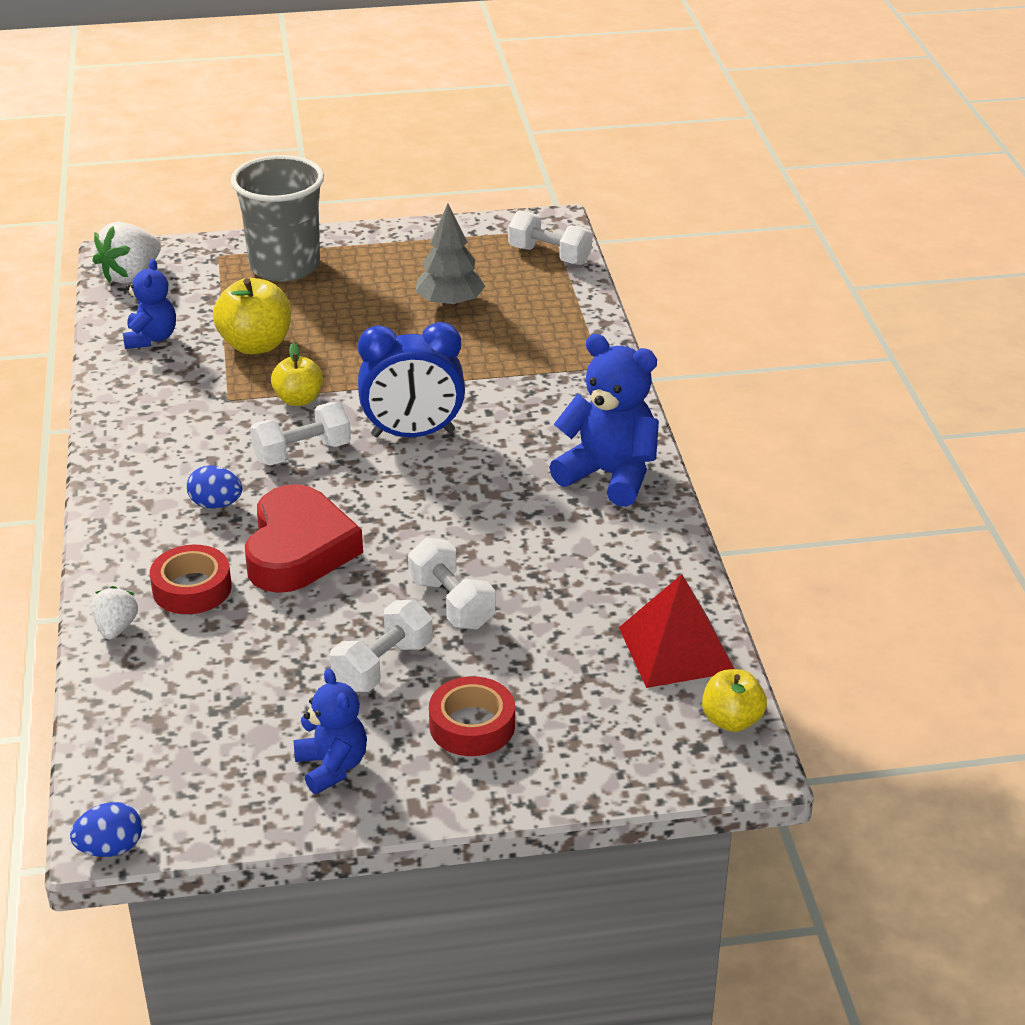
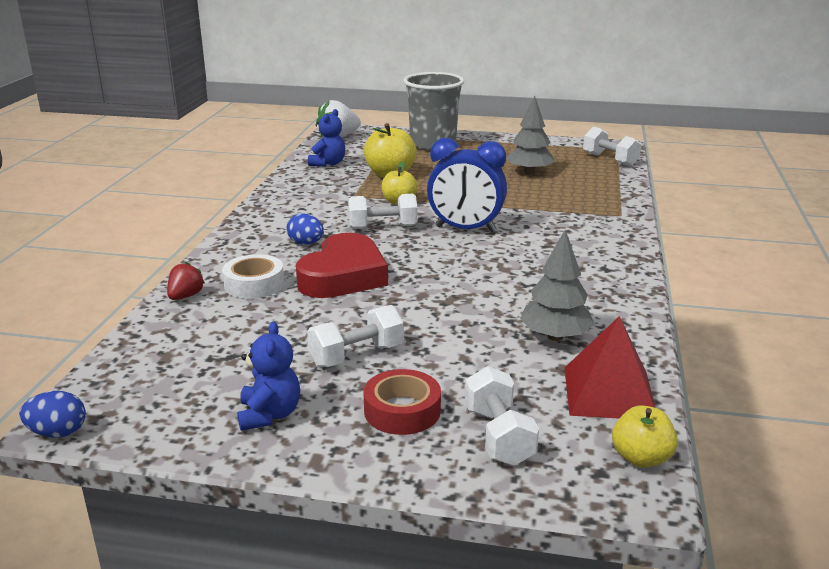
camera: 20 degrees right, 10 degrees down
(116, 628) = (185, 296): white strawberry -> red strawberry
(192, 588) = (254, 284): red tape -> white tape
(451, 603) = (435, 326): white dumbbell -> white dumbbell (498, 436)
(593, 586) = (555, 336): none -> grey tree
(609, 475) = (601, 272): blue teddy bear -> none

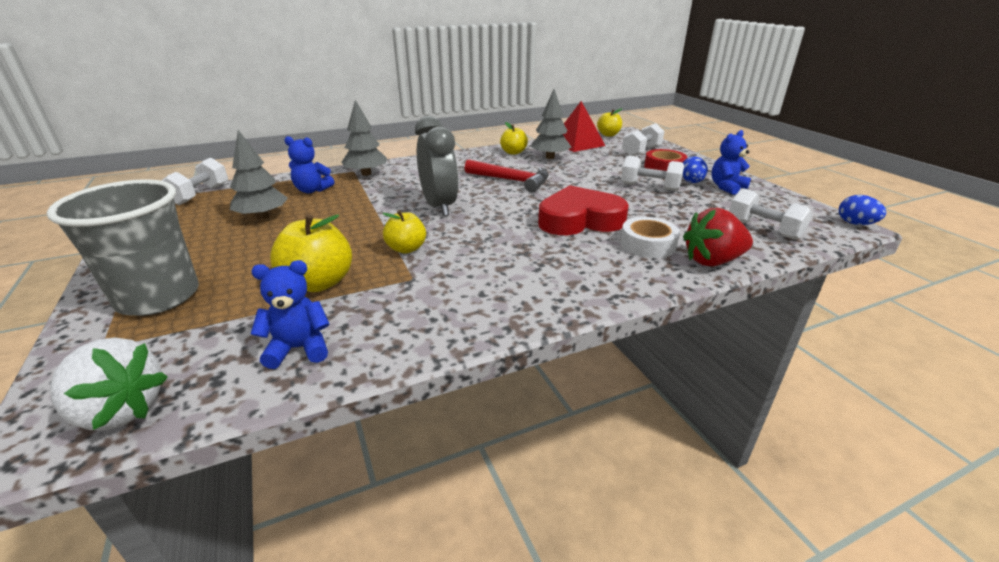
camera: 125 degrees left, 5 degrees up
(185, 296) = (712, 261): red strawberry -> red strawberry, size x1.71
(306, 243) = (555, 254): blue egg -> blue egg (691, 181)
(383, 227) = (476, 236): white dumbbell -> white dumbbell (763, 229)
(465, 229) = (439, 206): blue clock -> grey clock
(492, 280) = (511, 180): none -> red hammer
(576, 192) = (312, 190): none -> blue teddy bear
(604, 219) = (366, 174): none -> grey tree
(607, 318) = (513, 152): none -> yellow apple

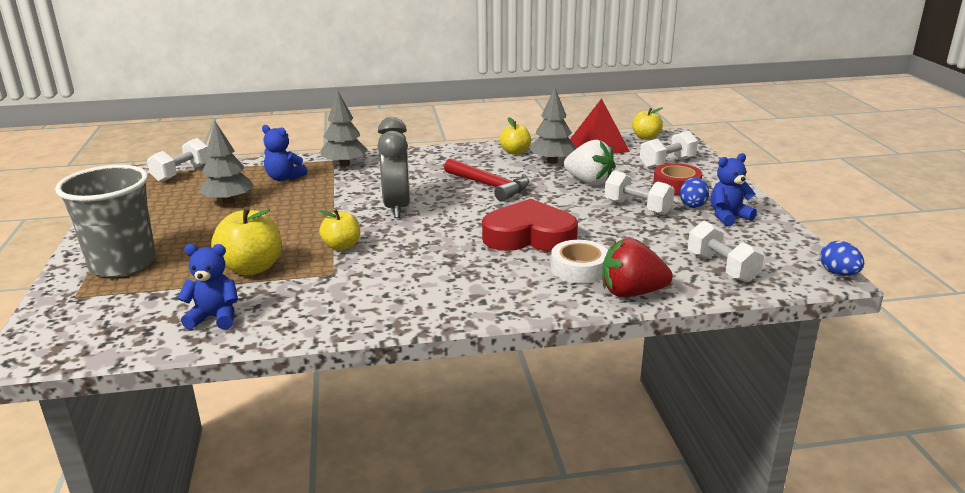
camera: 15 degrees right, 5 degrees down
(120, 411) = (78, 341): white strawberry -> white strawberry (589, 182)

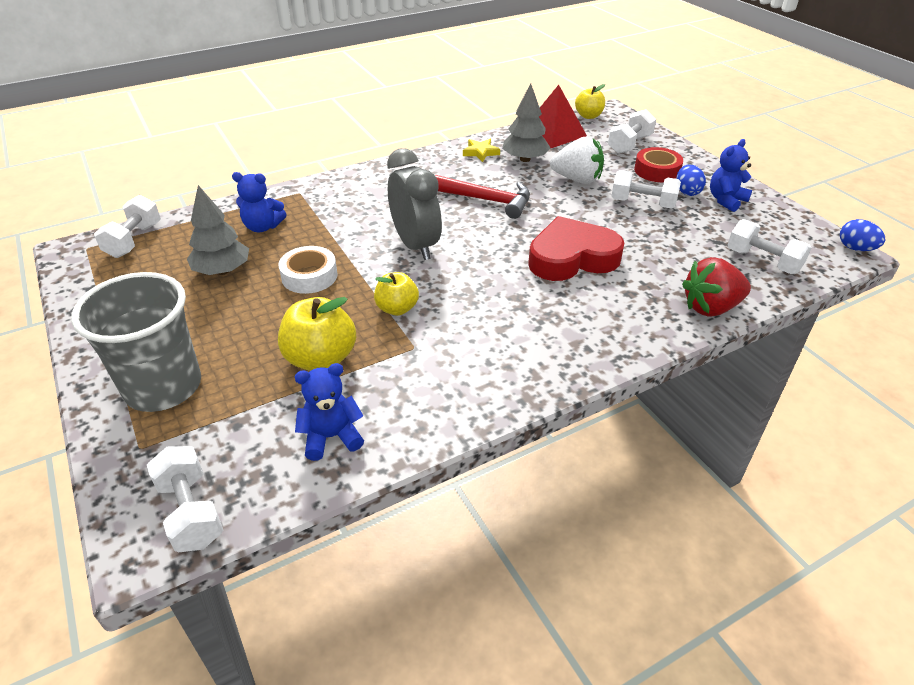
camera: 20 degrees left, 15 degrees up
(75, 341) = (191, 512): none -> white dumbbell
(345, 164) = (316, 197): grey tree -> none
(515, 152) = (480, 152): yellow apple -> yellow star
(579, 269) = (645, 288): white tape -> white tape (309, 276)

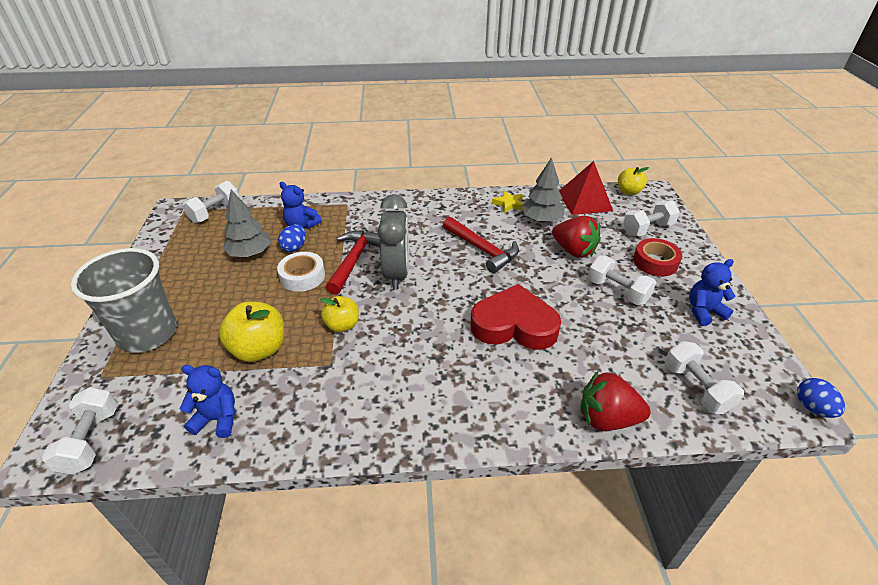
camera: 25 degrees right, 0 degrees up
(357, 245) = (354, 260): none -> red hammer
(577, 179) = (573, 251): white strawberry -> red strawberry
(687, 192) = (670, 291): blue egg -> blue egg (294, 247)

